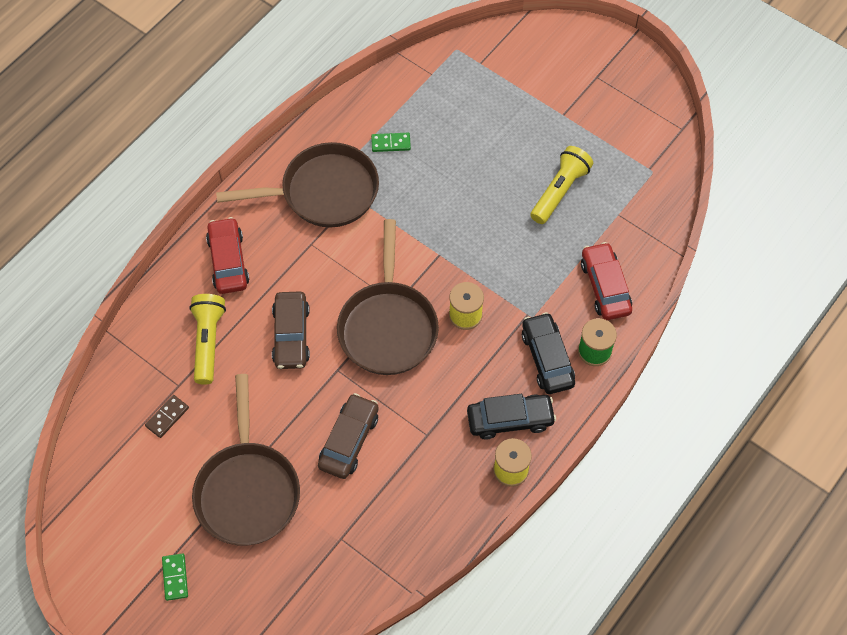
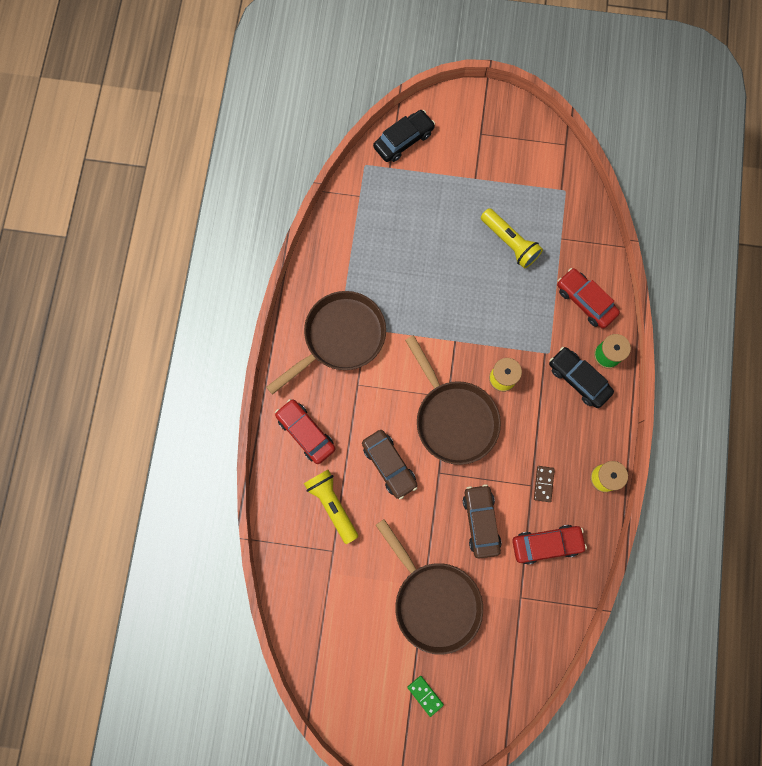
camera: 30 degrees left, 15 degrees up
(167, 417) = (341, 580): brown domino -> brown domino (543, 484)
(391, 143) = (365, 270): green domino -> none
(404, 501) = (546, 544): none -> red car
(510, 420) = (581, 441): black car -> black car (403, 140)
(559, 191) = (509, 242): yellow flashlight -> yellow flashlight turned 135 degrees clockwise

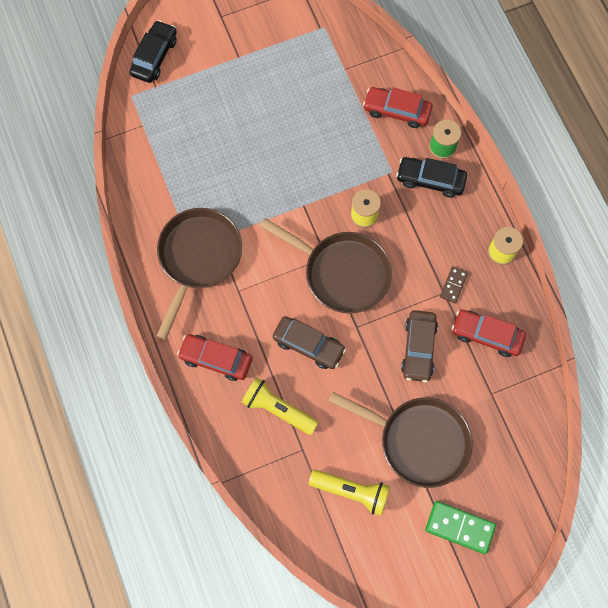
camera: 30 degrees left, 5 degrees down
(425, 695) = (459, 527): green domino -> green domino, size x1.71
(481, 521) = (418, 348): brown car -> brown car turned 135 degrees counterclockwise
(509, 242) = (301, 96): yellow flashlight -> yellow flashlight (351, 491)
(543, 484) = (453, 285): brown domino -> brown domino turned 45 degrees clockwise
(546, 544) = (486, 335): red car -> red car turned 120 degrees counterclockwise

